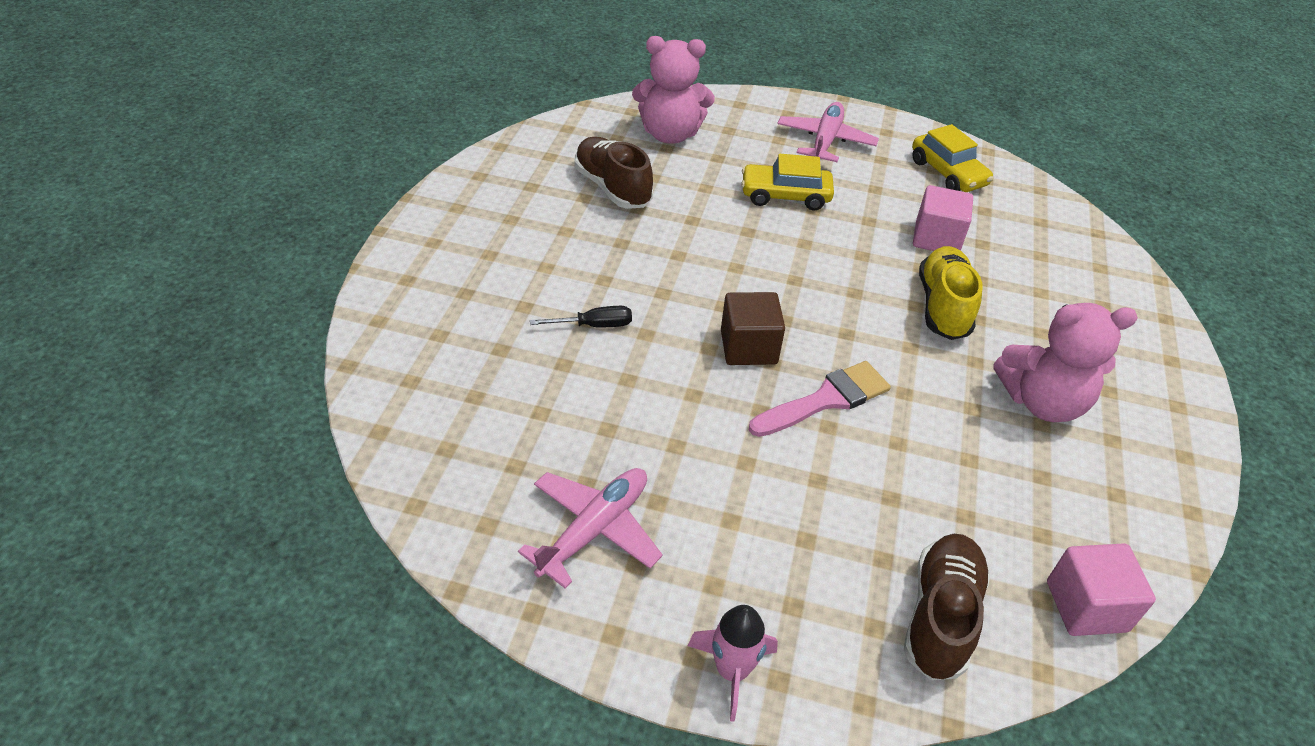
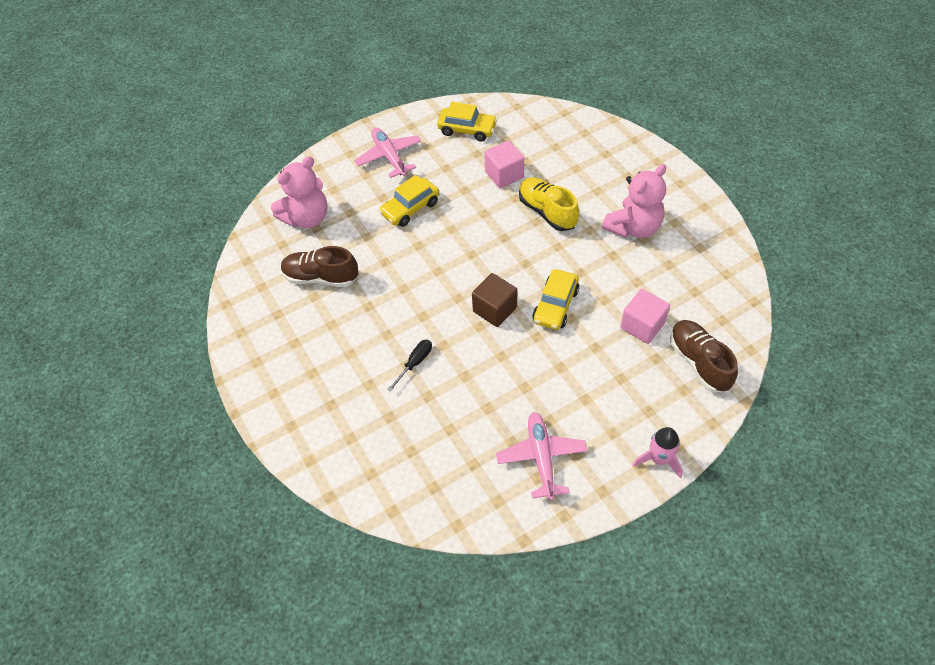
camera: 40 degrees left, 10 degrees up
(826, 399) = (555, 305): pink brush -> yellow car
(1086, 606) = (737, 308): pink cube -> pink cube (642, 325)

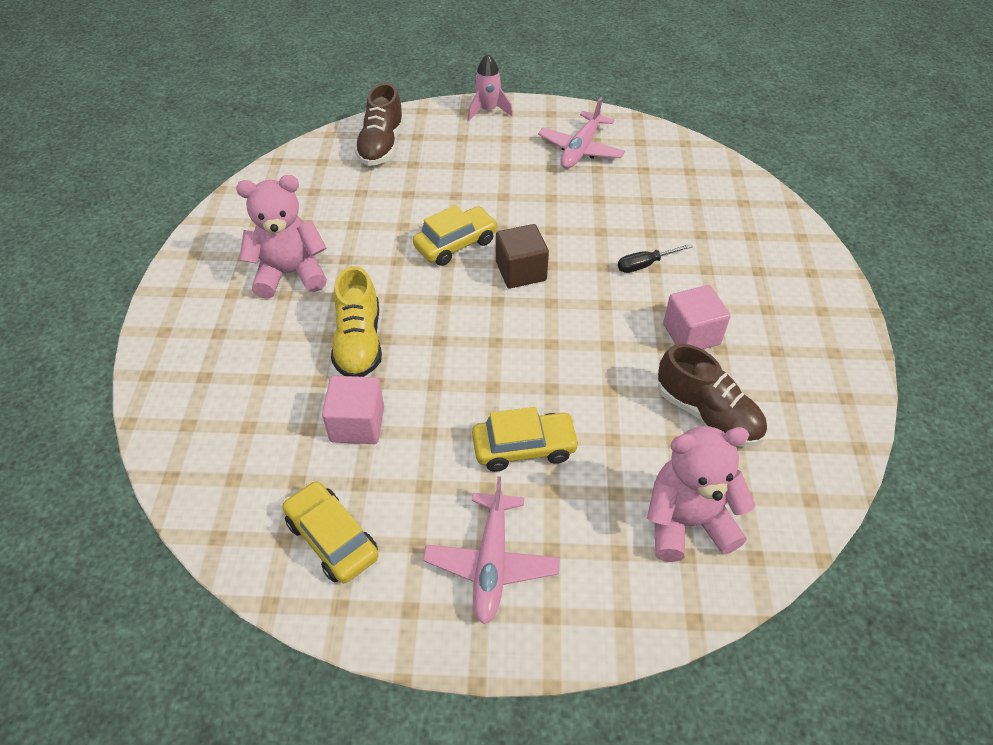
camera: 150 degrees left, 5 degrees down
(642, 325) = (394, 190): pink cube -> pink cube (691, 334)

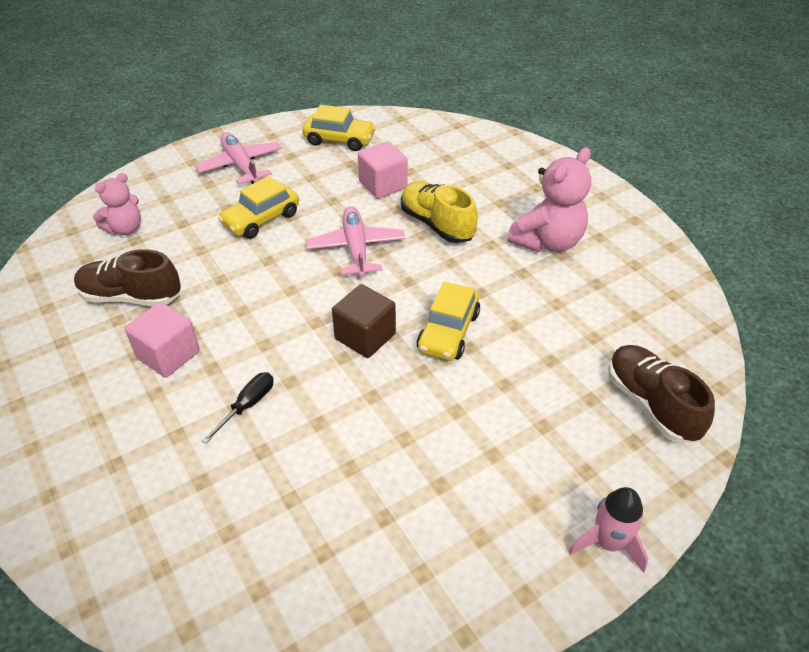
camera: 145 degrees right, 5 degrees down
(580, 149) = (428, 541): pink plane -> pink plane (356, 248)
(687, 522) = (125, 229): pink teddy bear -> pink teddy bear, size x0.63

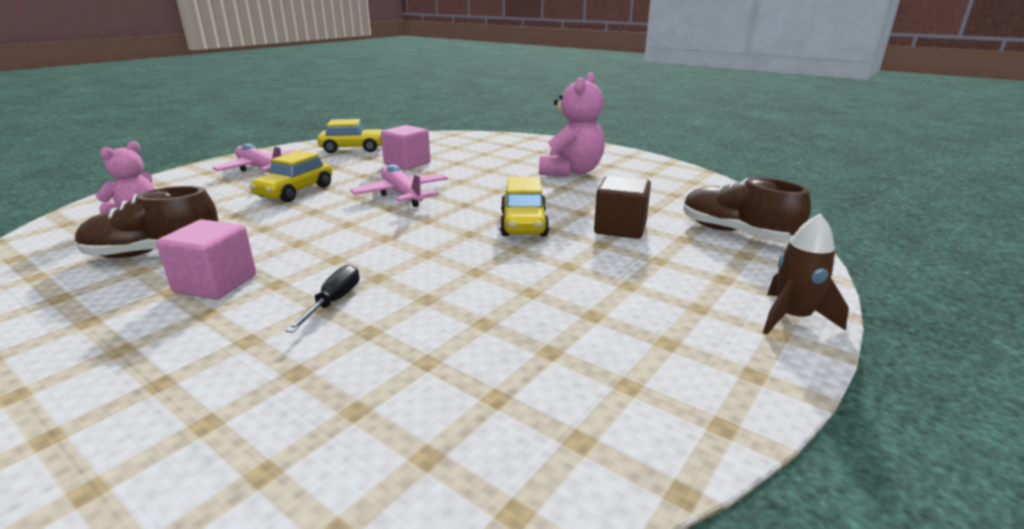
camera: 20 degrees left, 20 degrees down
(365, 336) = (443, 238): brown cube -> brown cube (620, 228)
(437, 224) = (469, 175): yellow shoe -> none
(608, 543) = (792, 318): pink rocket -> brown rocket

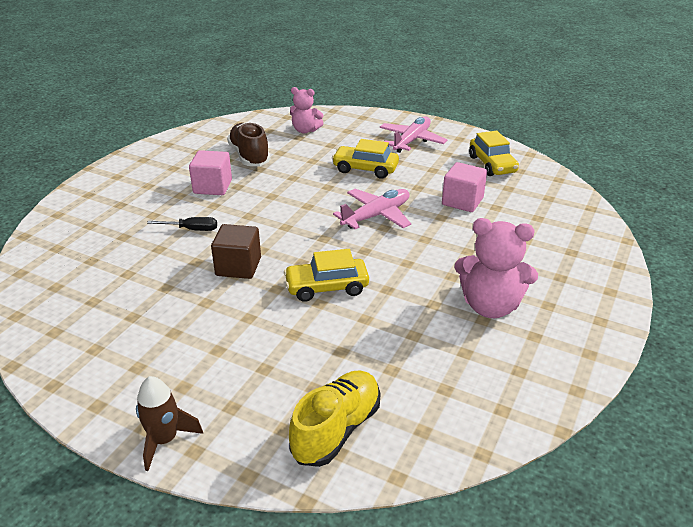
camera: 80 degrees right, 10 degrees up
(620, 228) = (331, 345): brown cube -> brown cube (238, 266)
(736, 233) = (336, 429): brown shoe -> yellow shoe

